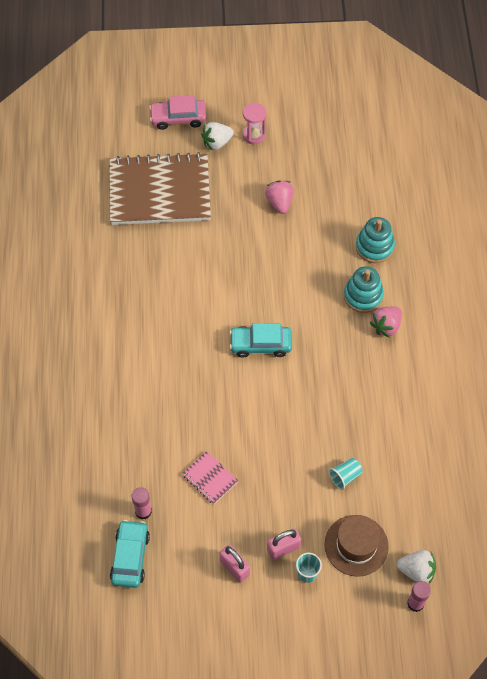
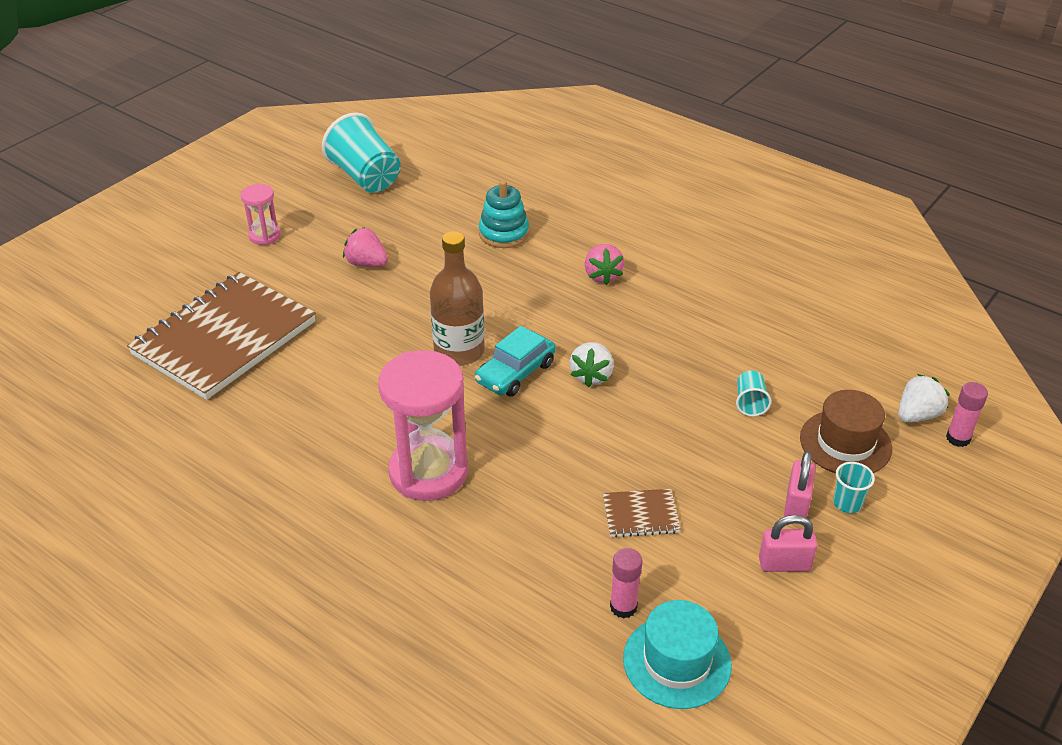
camera: 50 degrees left, 20 degrees down
(130, 557) = (677, 661): turquoise car -> turquoise hat
(153, 361) = (428, 472): none -> pink hourglass
(178, 118) = (161, 273): pink car -> none
(210, 478) = (640, 515): pink notebook -> brown notebook
(217, 143) = (233, 264): white strawberry -> white strawberry (591, 376)
(252, 305) = (459, 351): none -> brown bottle
(355, 135) = (366, 177): none -> turquoise cup
(363, 296) = (549, 271): turquoise stacking toy -> none

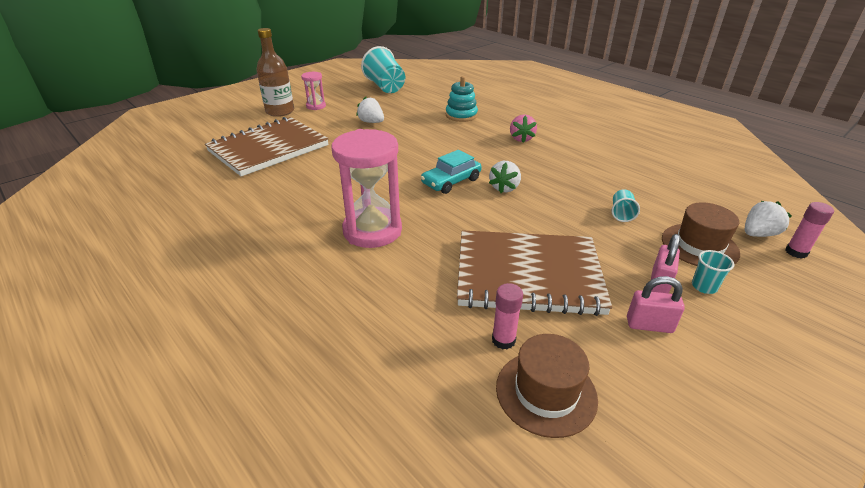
camera: 10 degrees right, 5 degrees down
(366, 263) = (371, 122): pink strawberry -> white strawberry
(459, 351) = (416, 167): brown bottle -> brown bottle (280, 111)
(640, 515) = (528, 275): brown notebook -> brown notebook, size x2.46
(677, 661) = (546, 392): turquoise hat -> brown hat

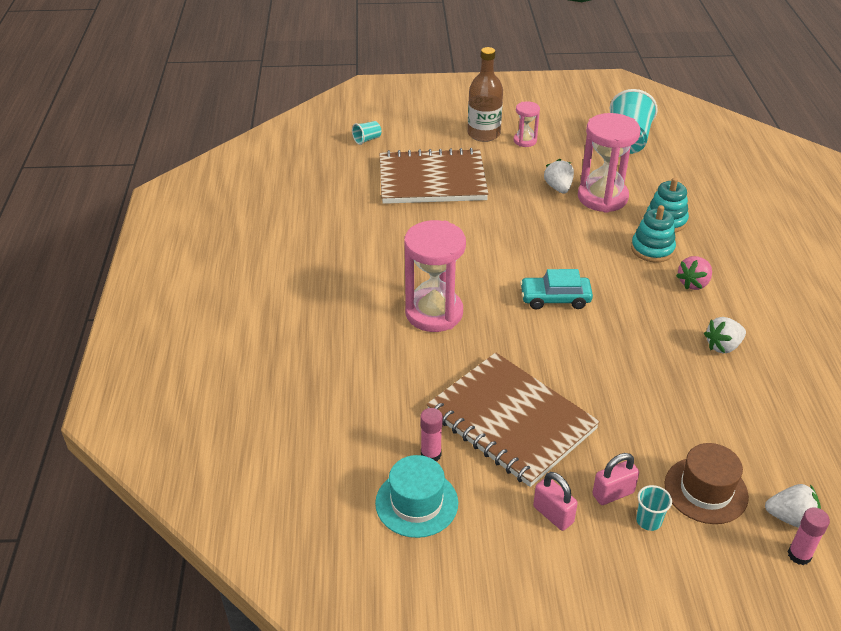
camera: 40 degrees right, 5 degrees up
(407, 117) = (602, 197): none -> pink hourglass
(473, 131) = (652, 249): none -> turquoise stacking toy
(504, 188) = (597, 331): white strawberry -> white strawberry (723, 346)
(546, 392) = (416, 503): brown hat -> turquoise hat
(621, 214) = (676, 419): turquoise cup -> turquoise cup (367, 140)

